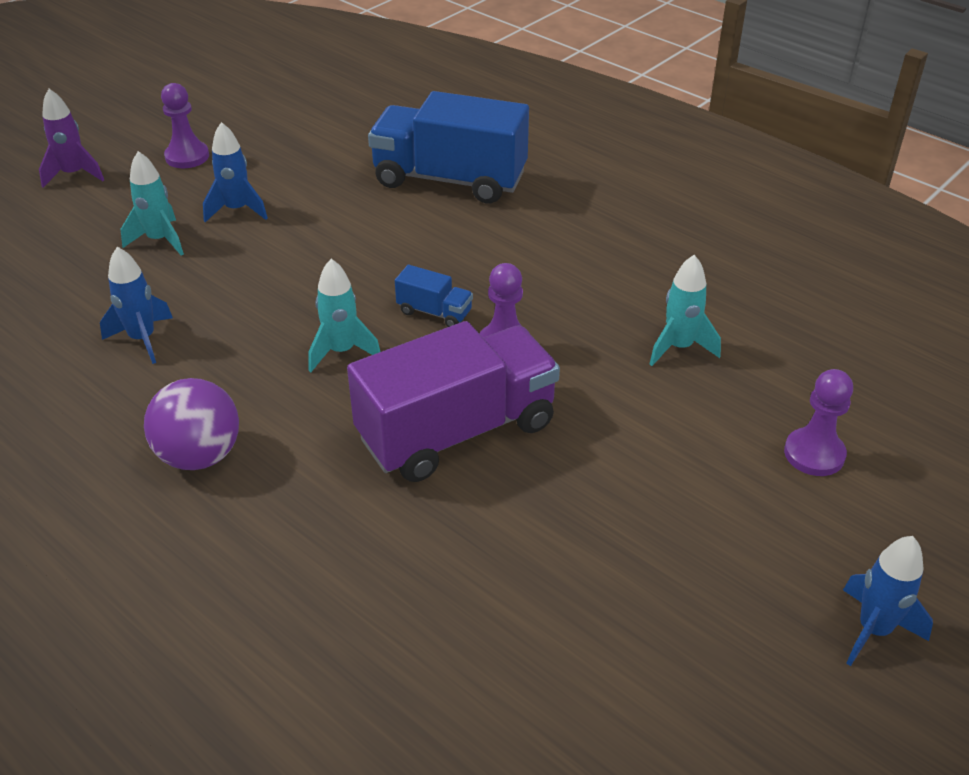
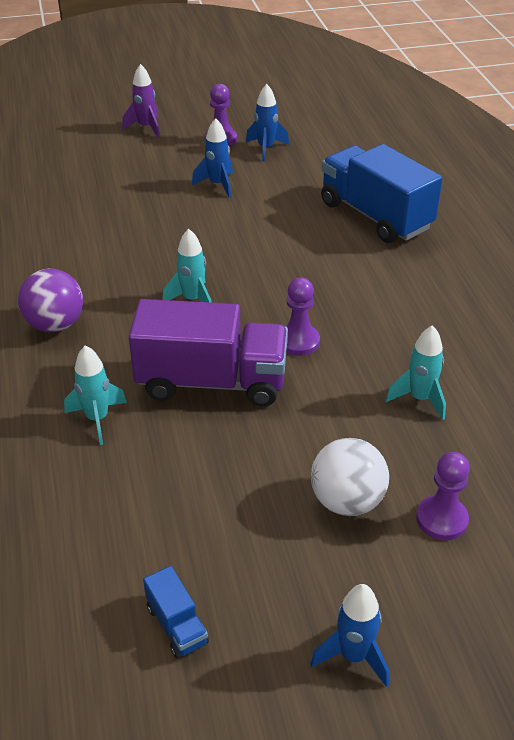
camera: 35 degrees right, 0 degrees up
(143, 339) = (90, 243): blue rocket -> blue rocket (266, 148)
(159, 240) = (155, 186): turquoise rocket -> turquoise rocket (97, 419)
(434, 312) = (274, 300): blue truck -> blue truck (177, 625)
(716, 484) = (347, 501): none -> white ball

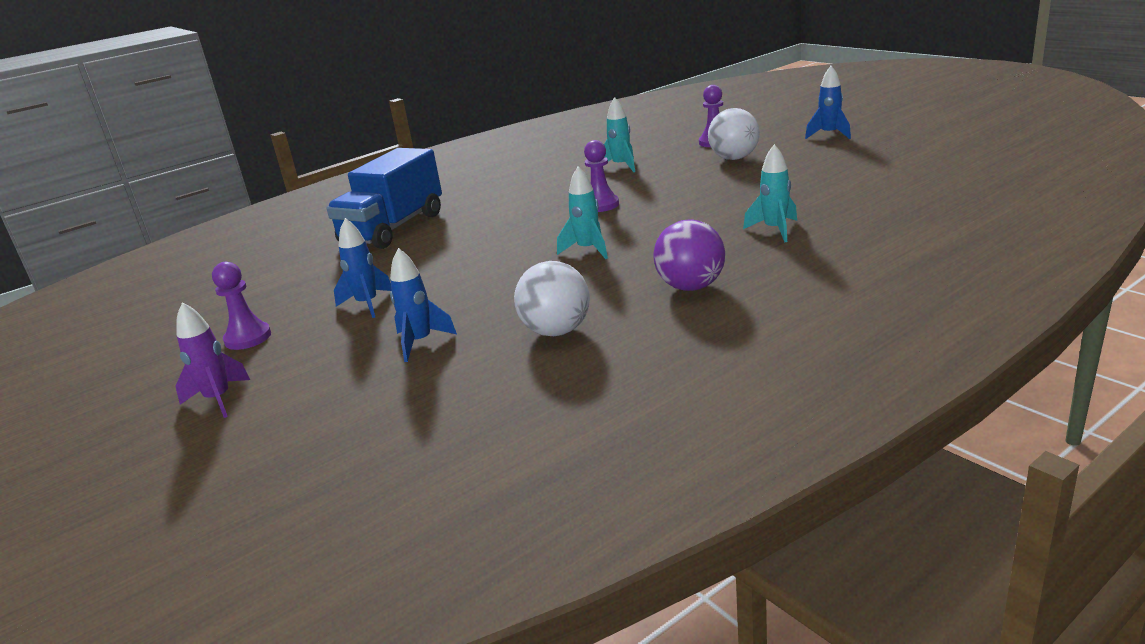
camera: 110 degrees left, 15 degrees down
(71, 247) = (556, 331): none -> white ball
(177, 625) = (883, 162): blue truck -> none
(212, 382) = (681, 213): purple truck -> none
(266, 148) = (268, 306): blue rocket -> blue rocket (420, 342)

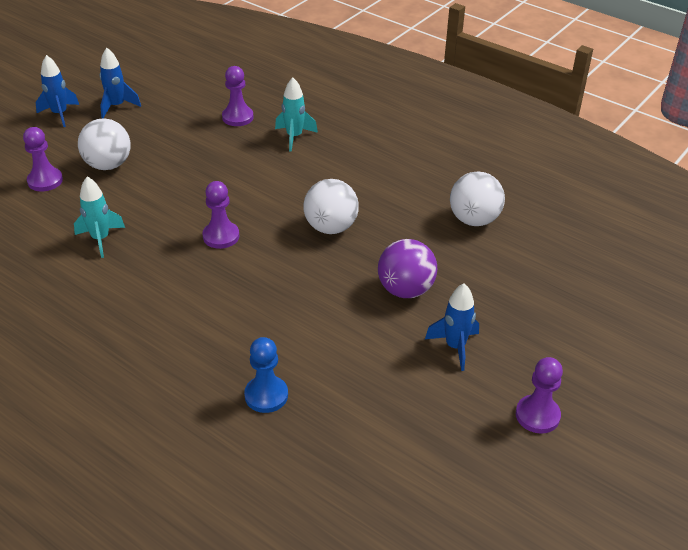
camera: 110 degrees left, 15 degrees up
(218, 399) = (631, 384): purple rocket -> none
(393, 228) = (266, 395): blue truck -> blue pawn
(420, 342) = (509, 288): blue rocket -> blue rocket (117, 106)
(588, 250) = (331, 227): turquoise rocket -> white ball
(691, 287) = (396, 168): purple ball -> purple ball (405, 290)
(823, 201) = (237, 117): none -> purple pawn

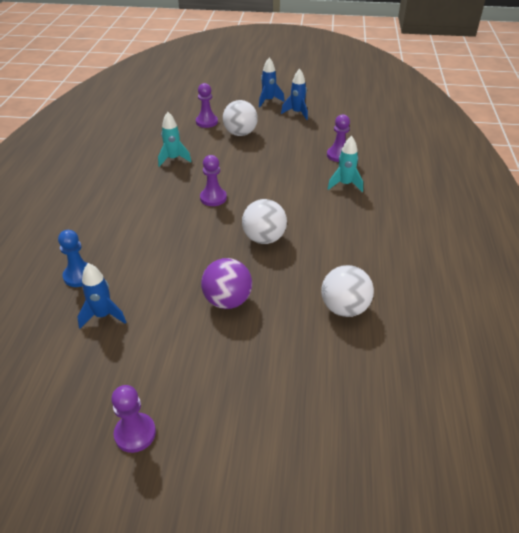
camera: 60 degrees right, 0 degrees up
(455, 347) = (183, 352): blue rocket -> blue rocket (103, 316)

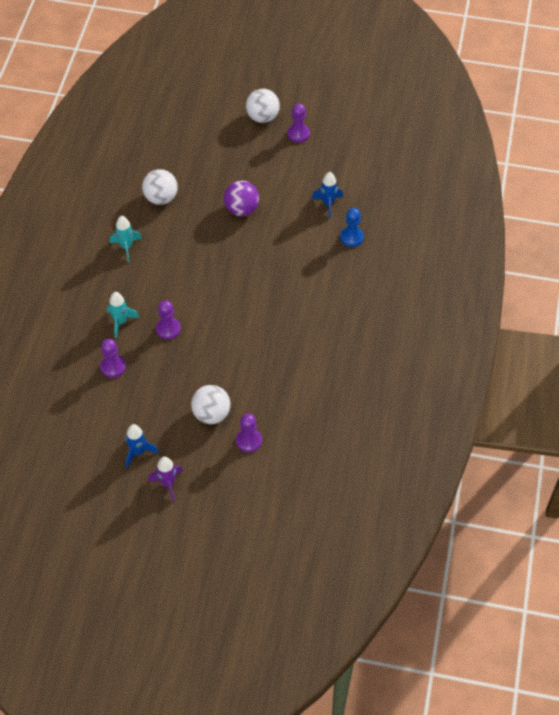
camera: 175 degrees left, 15 degrees up
(173, 159) = (285, 373): turquoise rocket -> turquoise rocket (126, 247)
(213, 198) = (247, 313): purple pawn -> purple pawn (168, 329)
(264, 238) = (207, 263): white ball -> white ball (263, 117)
(268, 101) = (168, 484): blue rocket -> purple rocket

